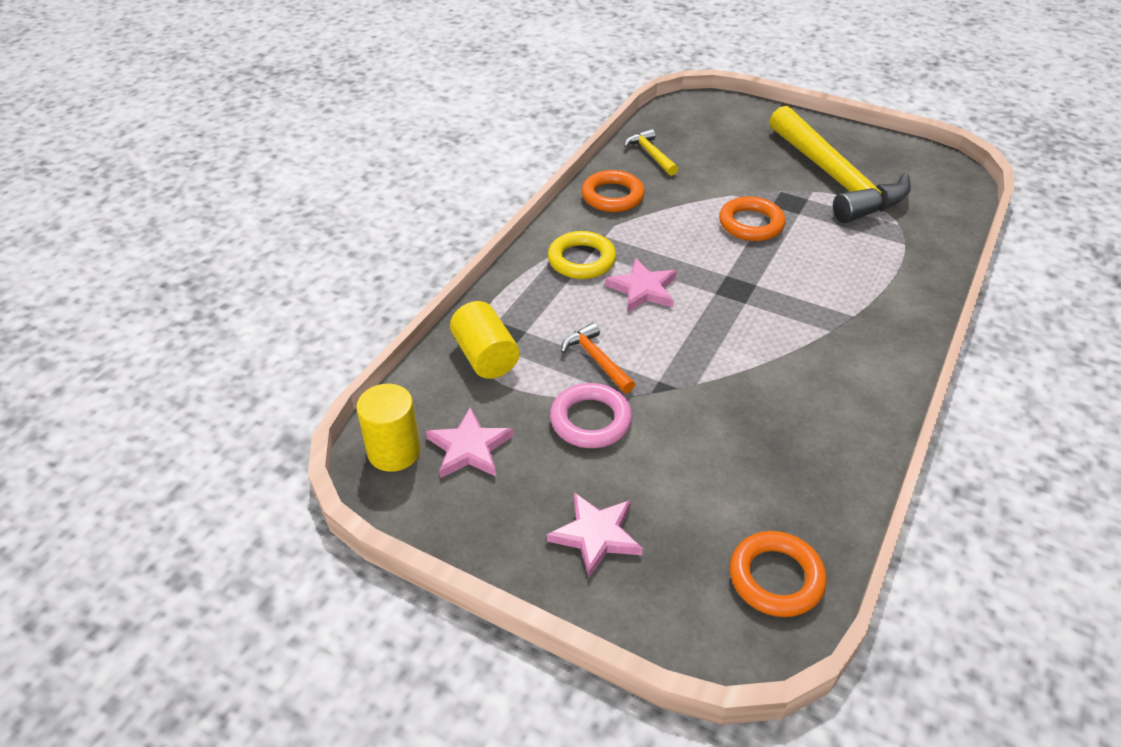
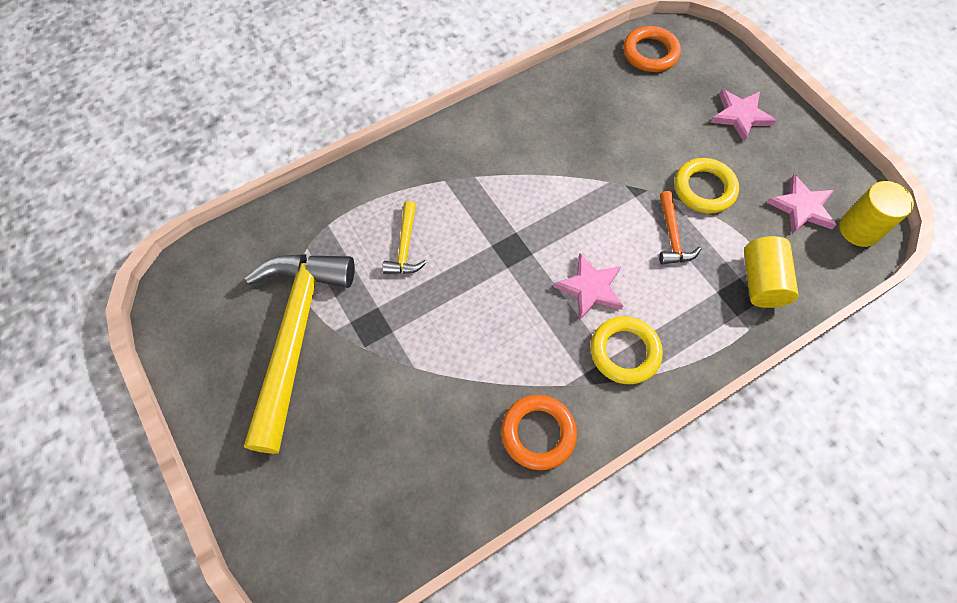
camera: 150 degrees left, 20 degrees up
(590, 420) = (704, 189): pink ring -> yellow ring
(650, 154) = (446, 488): yellow hammer -> yellow hammer (405, 247)
(751, 224) = (433, 317): orange ring -> none

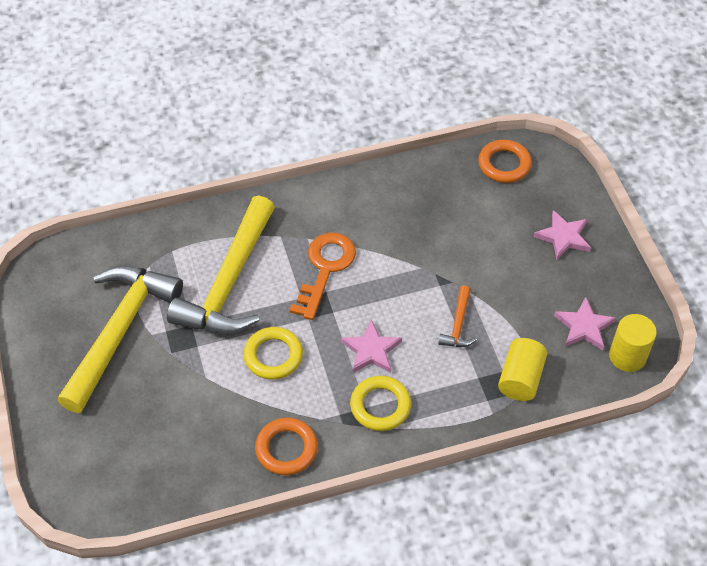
camera: 15 degrees right, 10 degrees down
(405, 247) = (229, 283): yellow hammer -> yellow hammer, size x2.38
(506, 206) = (325, 269): none -> orange key
(704, 189) = (503, 292): yellow ring -> yellow ring (273, 356)

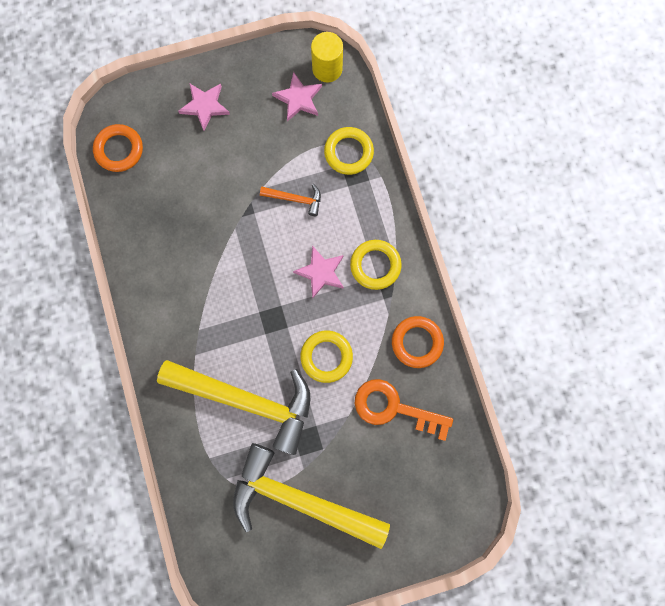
camera: 90 degrees left, 25 degrees up
(325, 269) = (234, 313): orange key -> orange key (394, 408)
(520, 379) = (348, 152): yellow cylinder -> yellow ring

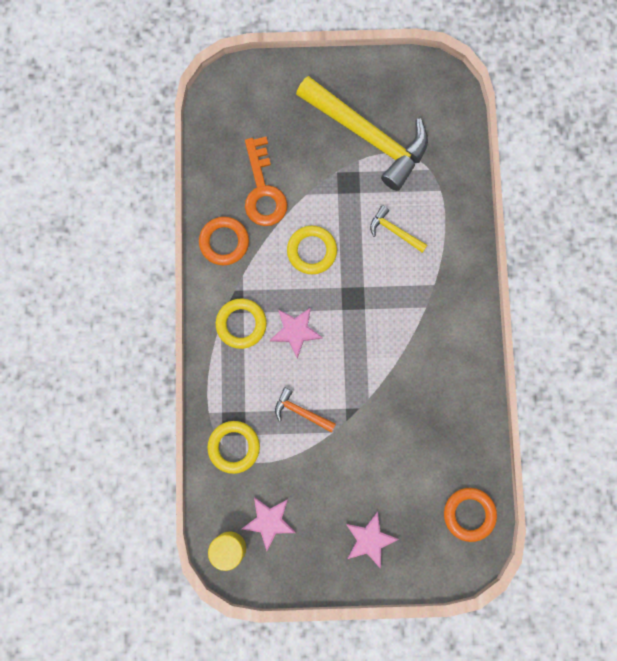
camera: 165 degrees left, 0 degrees up
(247, 400) = (394, 231): yellow hammer -> yellow hammer, size x0.42
(394, 408) = (263, 190): orange key -> orange key turned 45 degrees clockwise

